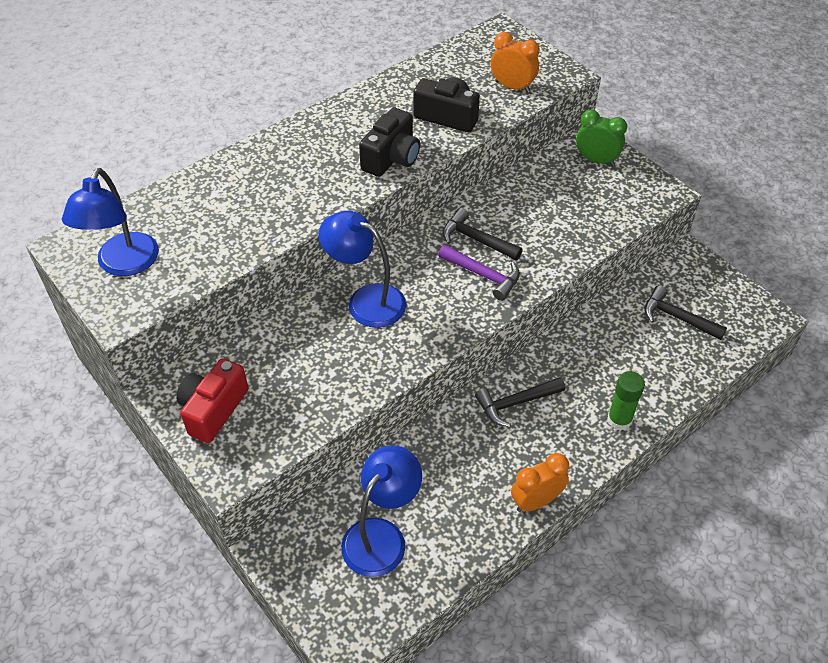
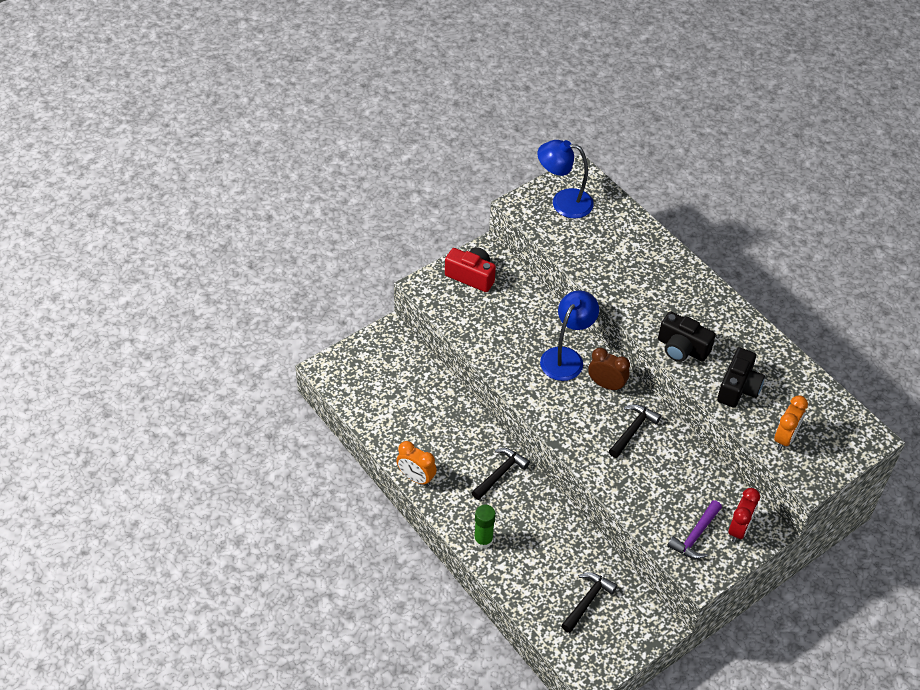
camera: 90 degrees right, 0 degrees up
(381, 536) = (396, 388): blue lamp -> none
(409, 262) = (606, 385): none -> brown clock
(483, 275) = (594, 432): purple hammer -> purple hammer (695, 536)
(515, 403) = (500, 473): black hammer -> black hammer turned 60 degrees clockwise
(536, 501) = (416, 478): orange clock -> orange clock turned 150 degrees clockwise
(596, 160) = (739, 529): green clock -> red clock

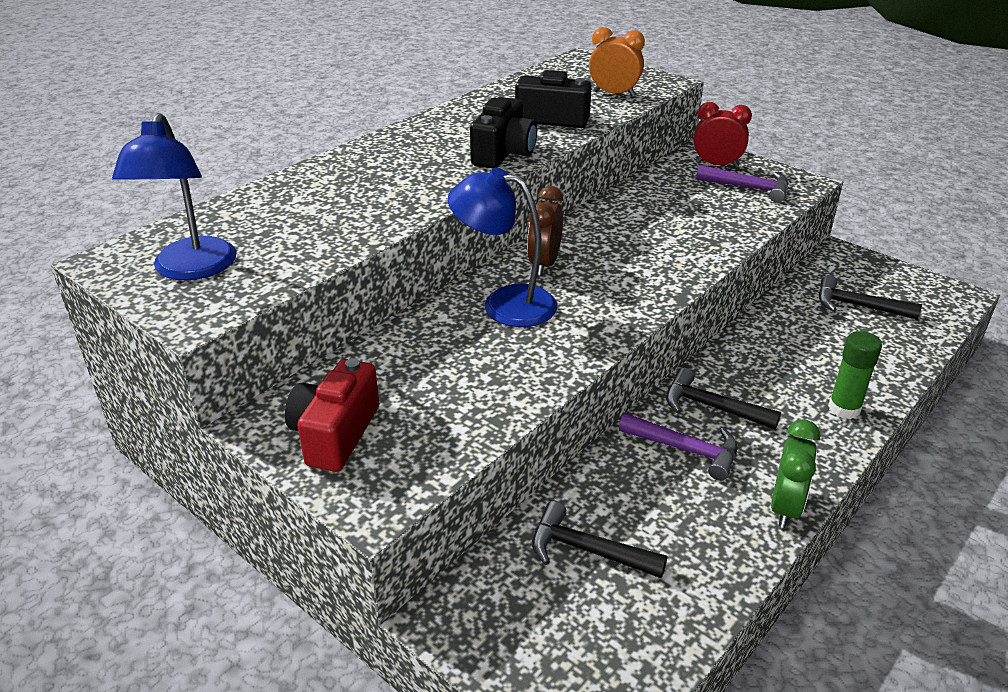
camera: 100 degrees left, 15 degrees down
(416, 478) = (785, 507): orange clock -> green clock
(468, 449) = (685, 449): none -> purple hammer
(633, 430) = (615, 238): black hammer -> black hammer (587, 550)

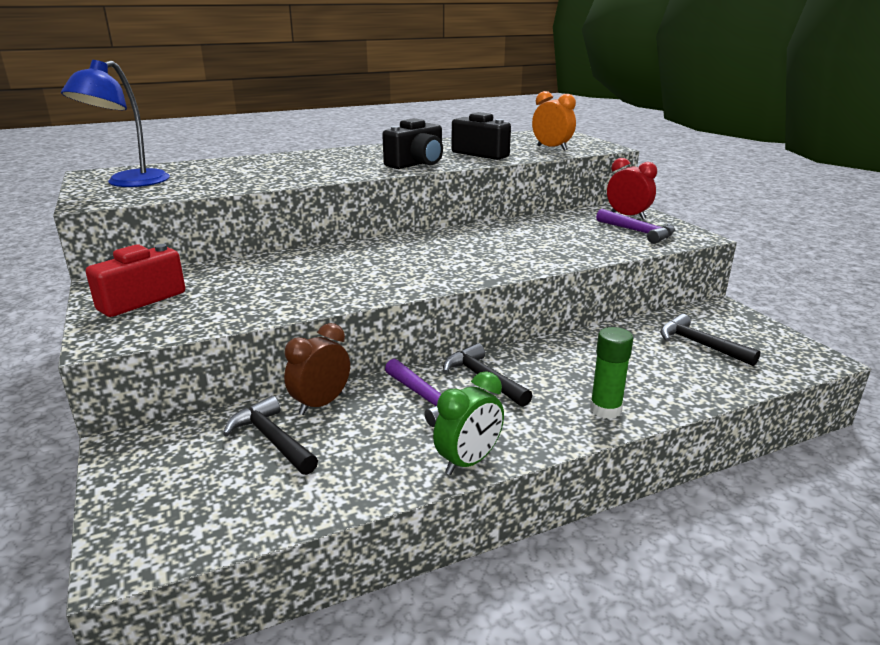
camera: 25 degrees right, 10 degrees down
(505, 303) = (349, 259): blue lamp -> none
(544, 264) = (409, 245): brown clock -> brown clock (321, 404)

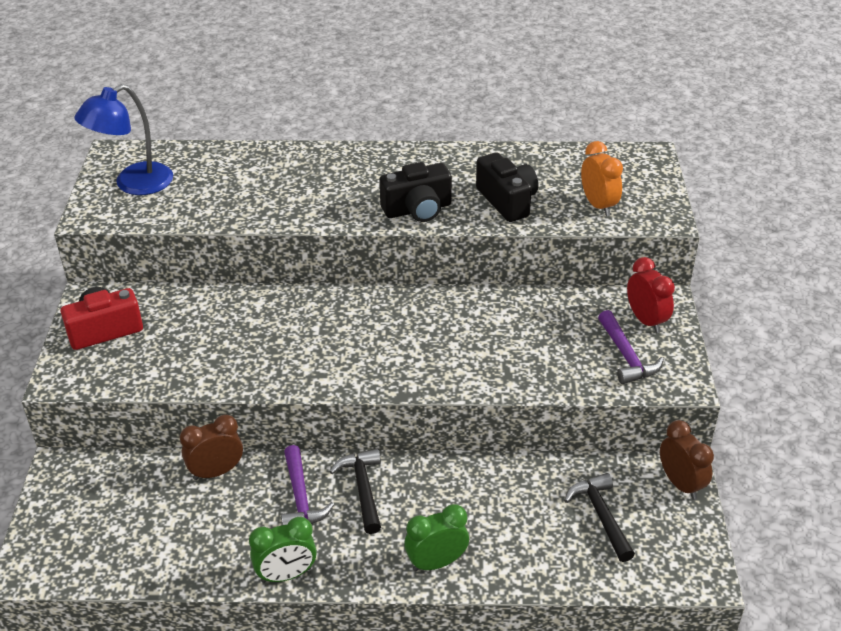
camera: 25 degrees right, 15 degrees up
(272, 439) = (161, 498): black hammer -> none
(605, 409) = (436, 562): green glue stick -> green clock
(731, 314) = (680, 484): none -> brown clock

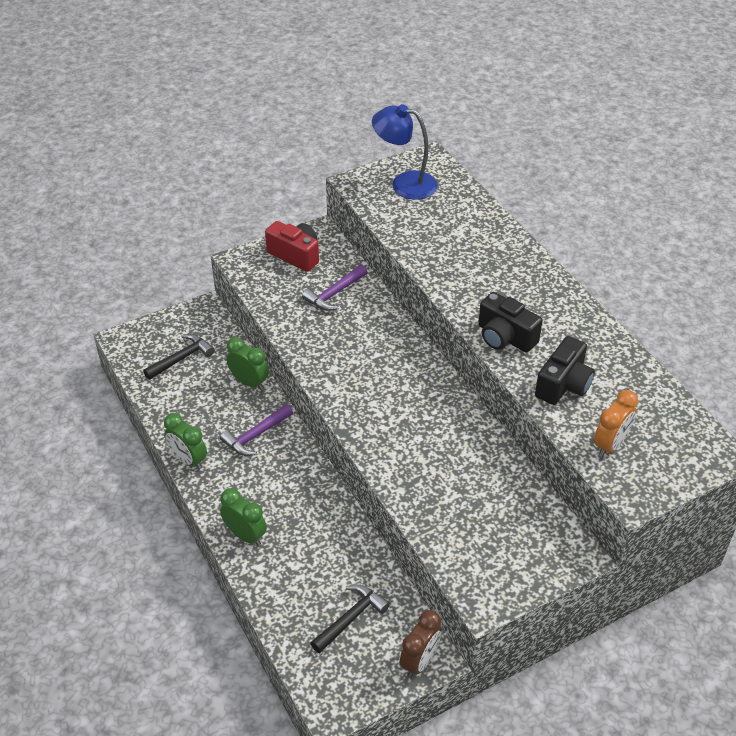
camera: 60 degrees right, 5 degrees up
(216, 472) = (249, 382): brown clock -> green clock
(363, 489) = (284, 465): black hammer -> black hammer (181, 358)
(626, 356) = (487, 552): purple hammer -> purple hammer (334, 294)
(646, 320) = (543, 550): red clock -> none

